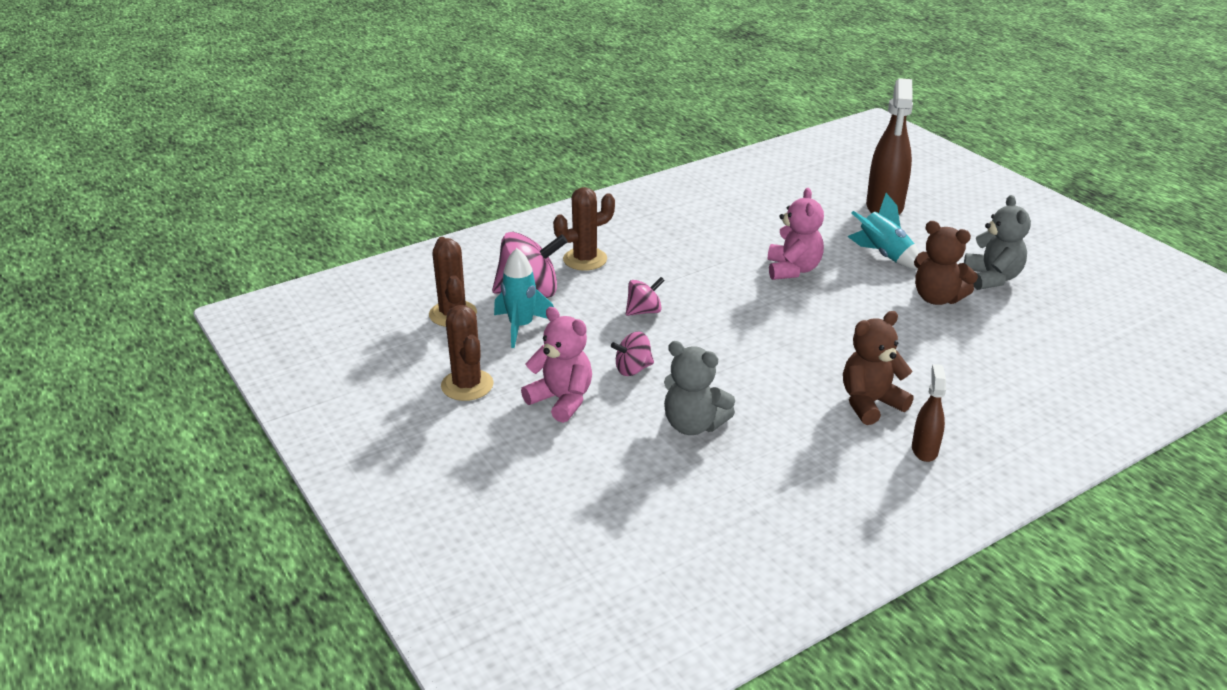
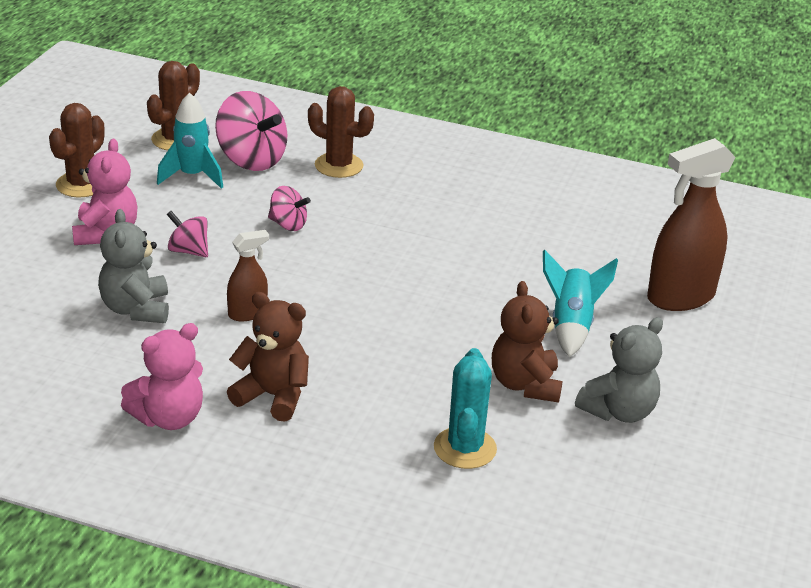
camera: 50 degrees right, 0 degrees up
(793, 270) = (467, 279): pink teddy bear -> pink teddy bear (168, 418)
(924, 450) = (227, 450): brown spray bottle -> brown spray bottle (248, 313)
(992, 349) = (465, 448): none -> turquoise cactus

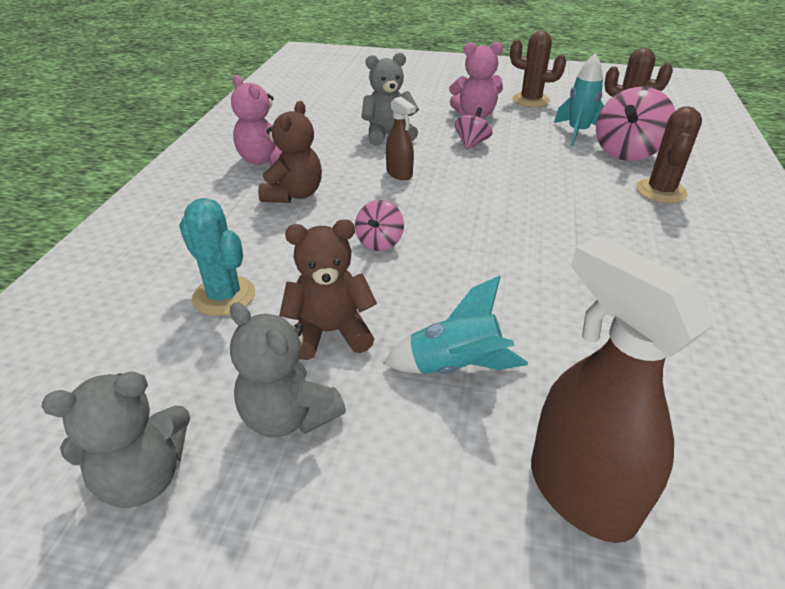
camera: 85 degrees right, 5 degrees up
(288, 225) = (538, 177): pink spinning top -> pink spinning top (379, 242)
(465, 448) = (224, 296): turquoise cactus -> turquoise cactus turned 45 degrees clockwise
(676, 483) = (143, 477): none -> grey teddy bear

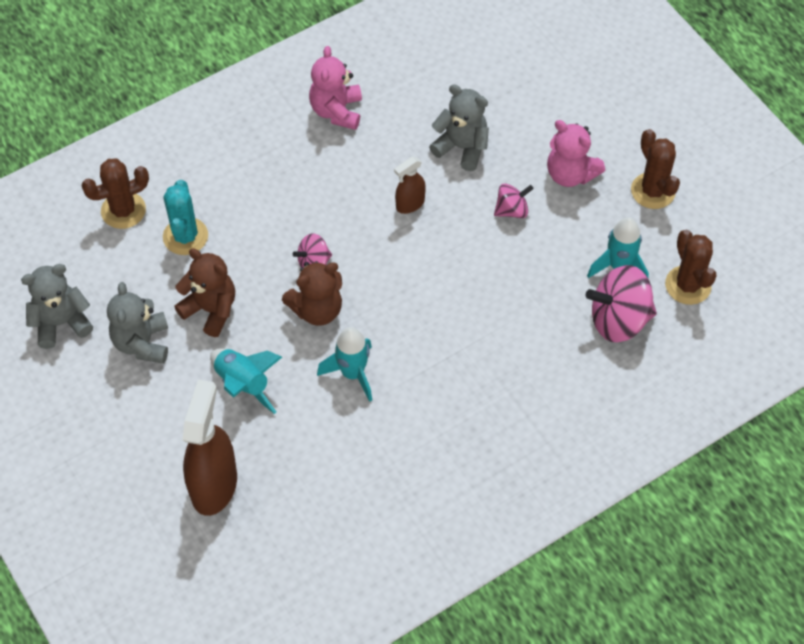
camera: 45 degrees right, 20 degrees up
(143, 477) = (61, 323): grey teddy bear -> grey teddy bear turned 135 degrees clockwise
(294, 194) = (314, 170): brown teddy bear -> brown teddy bear (317, 310)
(399, 174) = (410, 204): brown spray bottle -> brown spray bottle turned 45 degrees clockwise
(532, 287) = (352, 373): none -> turquoise rocket
(661, 191) = (567, 376): brown cactus -> brown cactus (123, 210)

